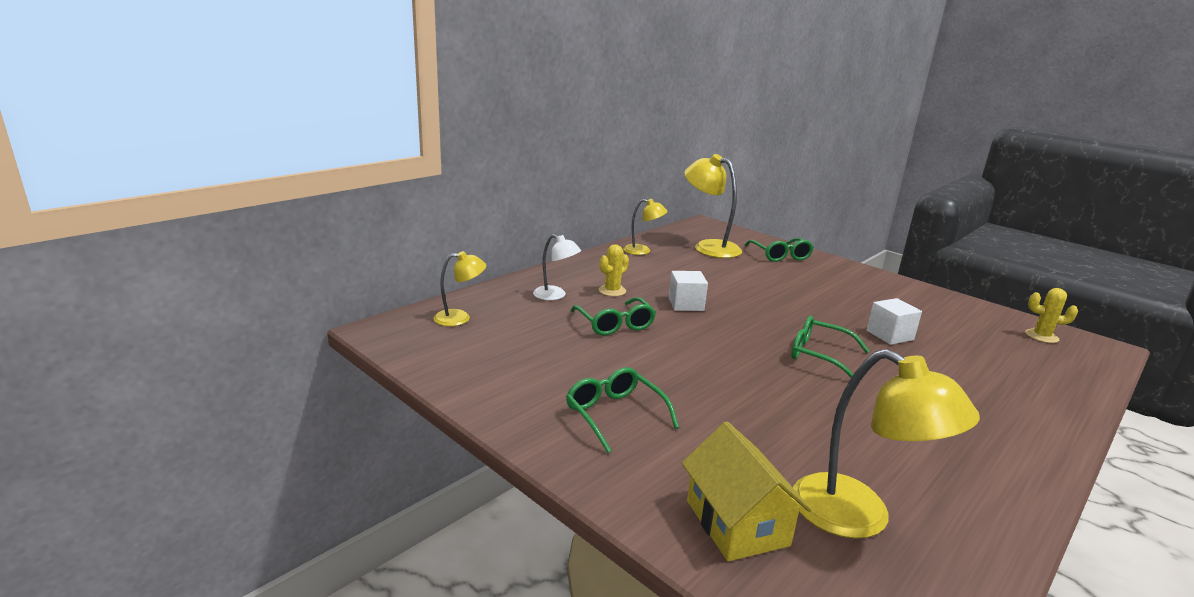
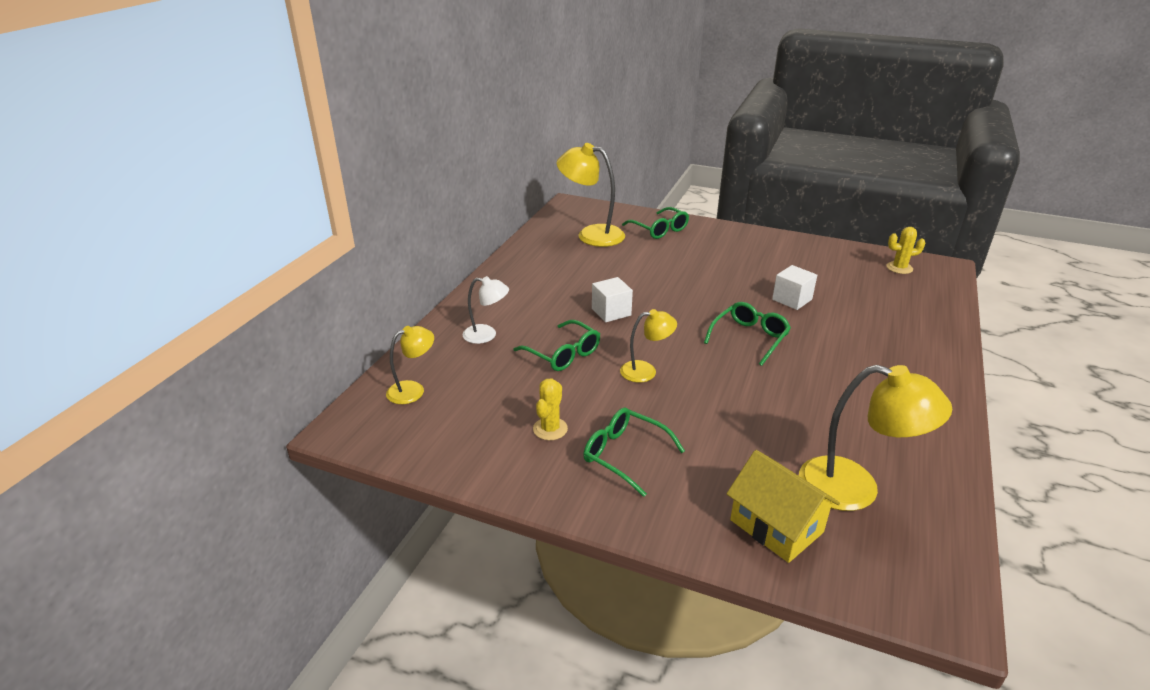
camera: 20 degrees left, 10 degrees up
(612, 291) = (536, 314): yellow cactus -> yellow cactus (550, 429)
(642, 251) = (533, 255): yellow lamp -> yellow lamp (646, 371)
(819, 355) = (749, 338): green glasses -> green glasses turned 120 degrees clockwise

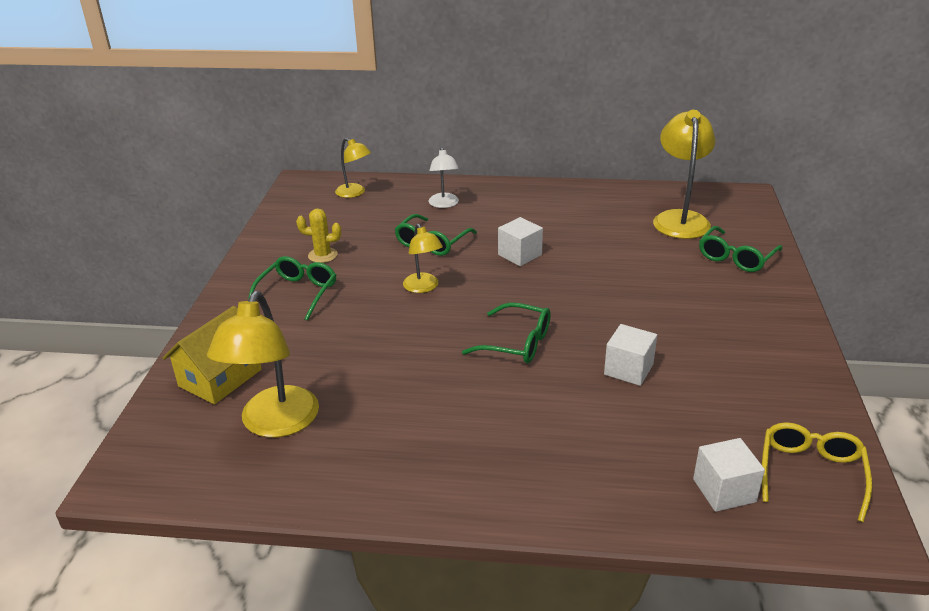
camera: 75 degrees right, 0 degrees up
(899, 268) = (810, 473): yellow cactus -> yellow glasses
(918, 296) = (724, 490): none -> white cube

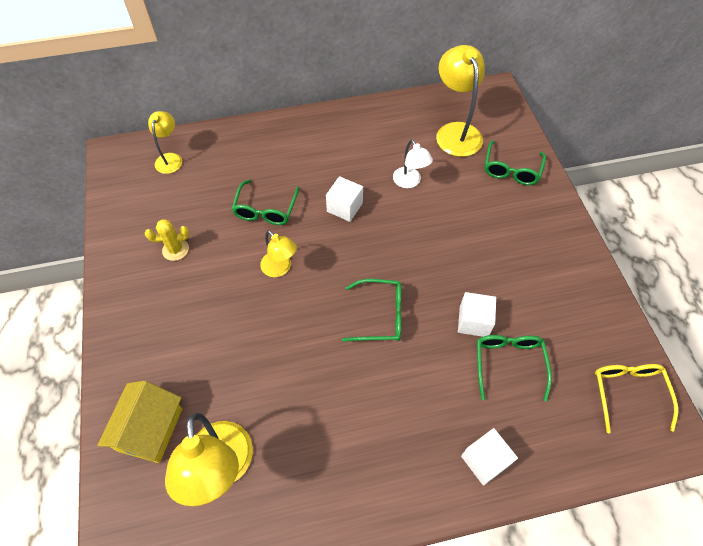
camera: 20 degrees left, 25 degrees up
(298, 293) = (173, 304): green glasses -> green glasses (508, 363)
(354, 193) = (170, 158): yellow lamp -> yellow lamp turned 105 degrees counterclockwise
(444, 204) = (257, 156): white lamp -> white lamp (409, 182)
(724, 490) = (578, 429): white cube -> white cube (484, 460)

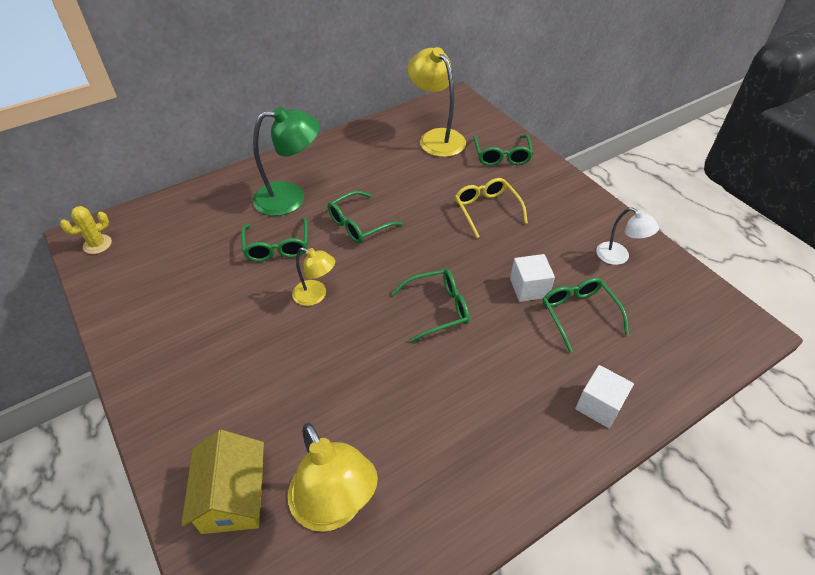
camera: 20 degrees left, 10 degrees down
(170, 158) = (151, 226): yellow lamp -> none
(175, 250) = (191, 309): yellow cactus -> yellow cactus (97, 244)
(295, 162) = (290, 198): none -> green lamp
(344, 207) = (358, 224): white cube -> green glasses
(409, 182) = (413, 188): white lamp -> white lamp (618, 257)
(628, 393) = (693, 306): yellow glasses -> yellow glasses (486, 210)

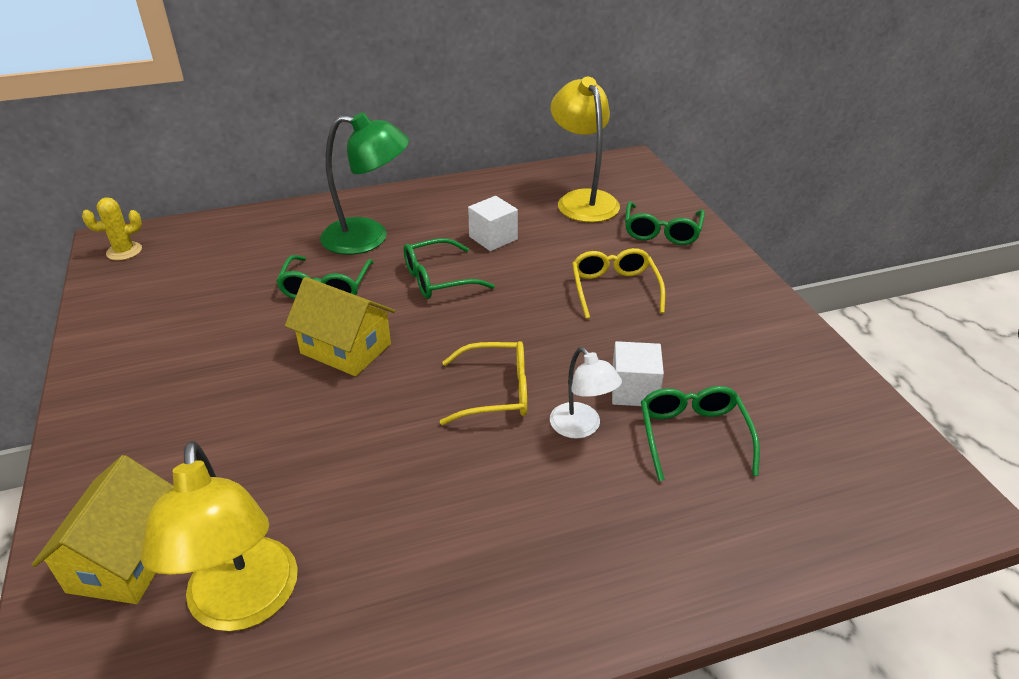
camera: 15 degrees right, 10 degrees down
(316, 295) = (346, 348): yellow lamp -> yellow house
(438, 308) = (496, 392): green glasses -> yellow glasses
(599, 405) = (676, 560): white cube -> white cube (493, 238)
(618, 257) = (782, 375): white lamp -> white lamp (581, 427)

